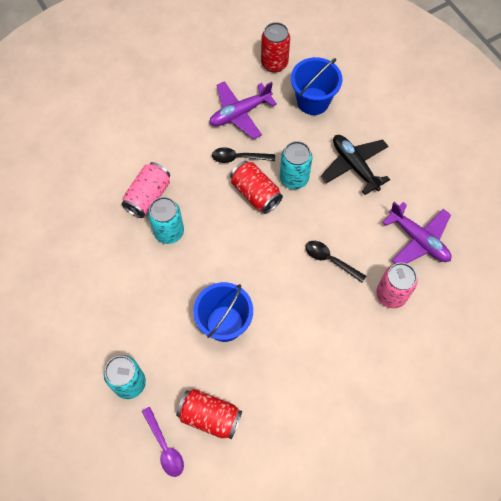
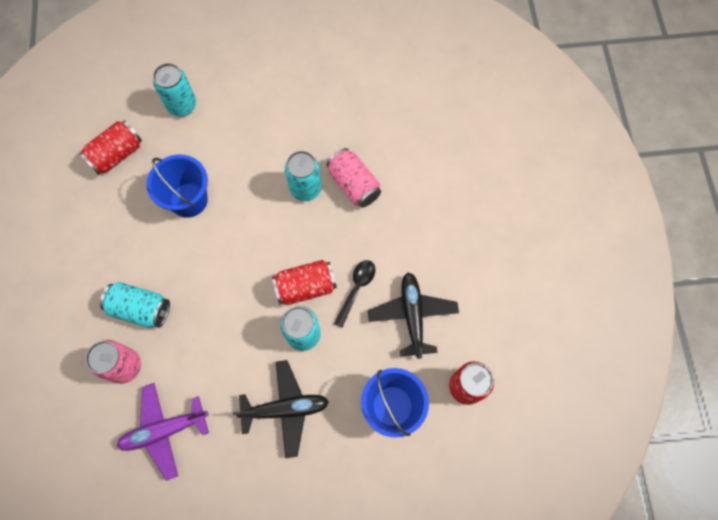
camera: 115 degrees right, 5 degrees up
(164, 446) = (115, 112): purple spoon -> none
(240, 113) = (412, 315): purple plane -> black plane
(330, 260) = (194, 325): black spoon -> none
(340, 309) = (141, 309): none -> turquoise can

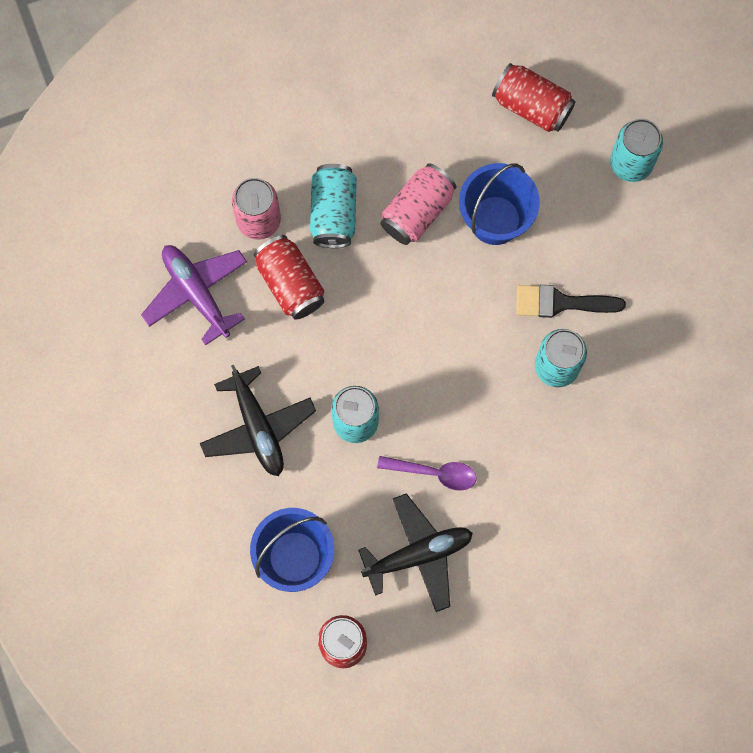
camera: 75 degrees right, 5 degrees up
(262, 174) = (560, 302): none -> black brush
(306, 287) = (418, 407): red can -> red can (290, 283)
(354, 185) = (581, 430): pink can -> pink can (417, 211)
(356, 289) = (433, 473): black spoon -> purple spoon

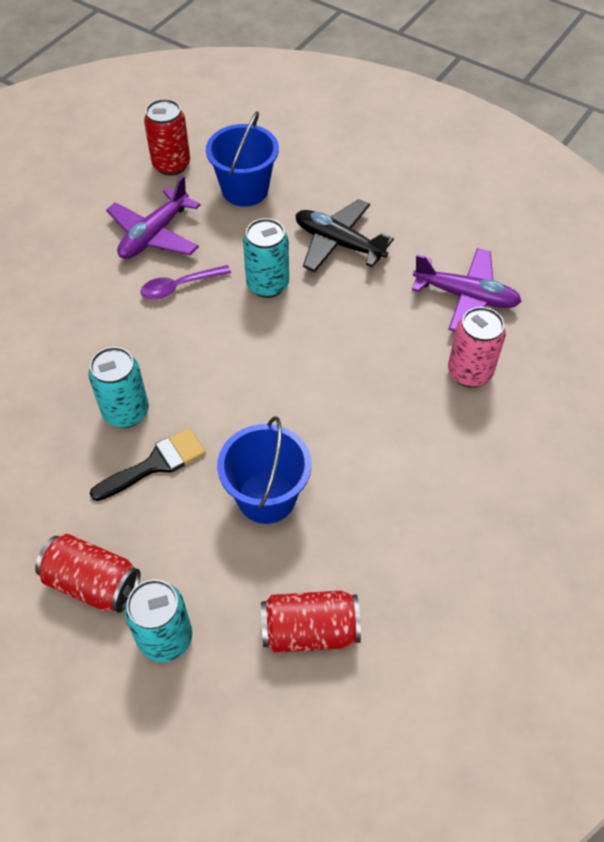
camera: 145 degrees right, 20 degrees down
(290, 283) = (401, 344): red can -> red can (93, 583)
(334, 213) = (414, 415): turquoise can -> none
(417, 211) = (343, 461): pink can -> none
(418, 554) = (154, 235): black plane -> purple plane

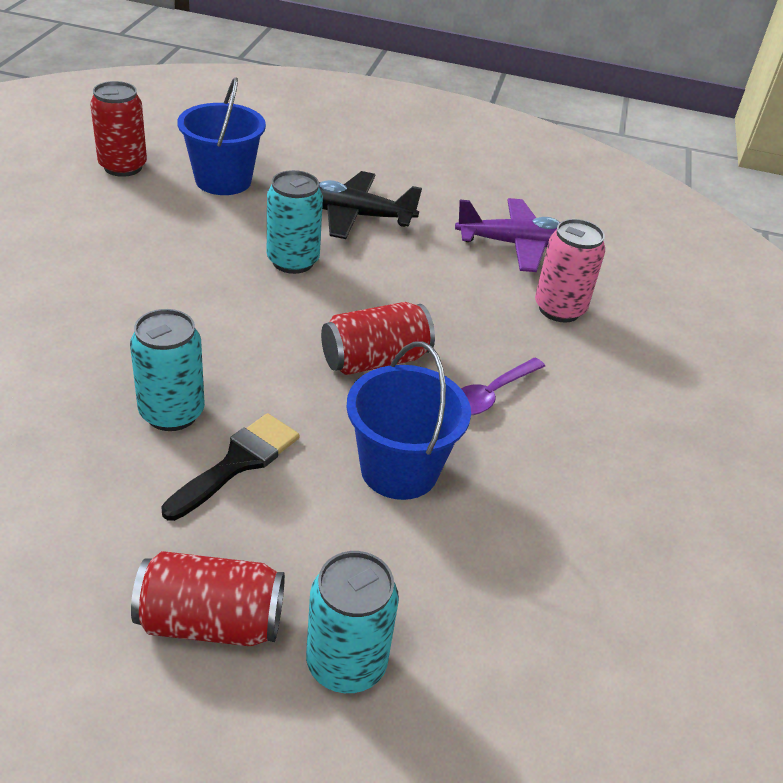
camera: 25 degrees left, 15 degrees down
(154, 235) = (130, 232): purple plane -> none
(180, 286) = (185, 276): purple spoon -> purple spoon (492, 394)
(310, 630) = (530, 605): red can -> red can (375, 360)

